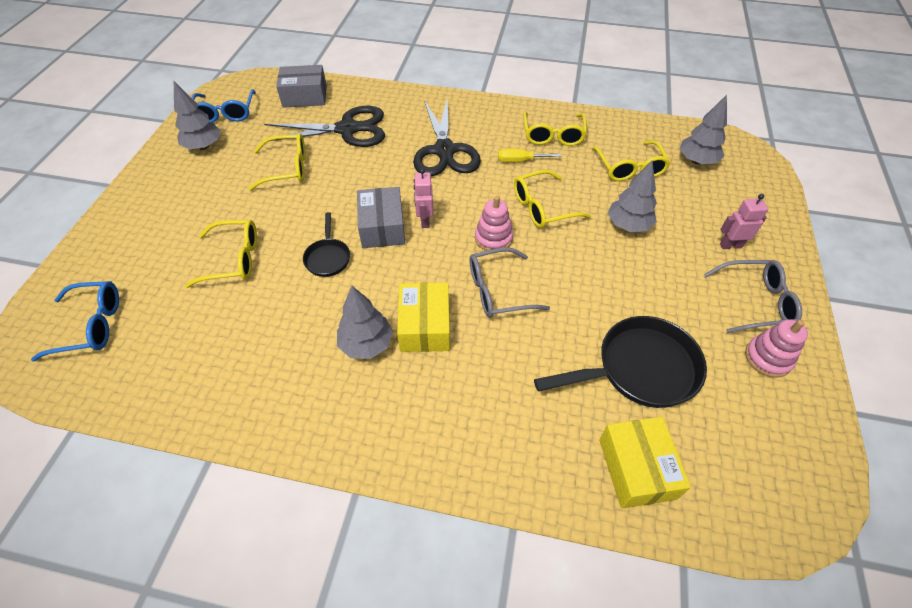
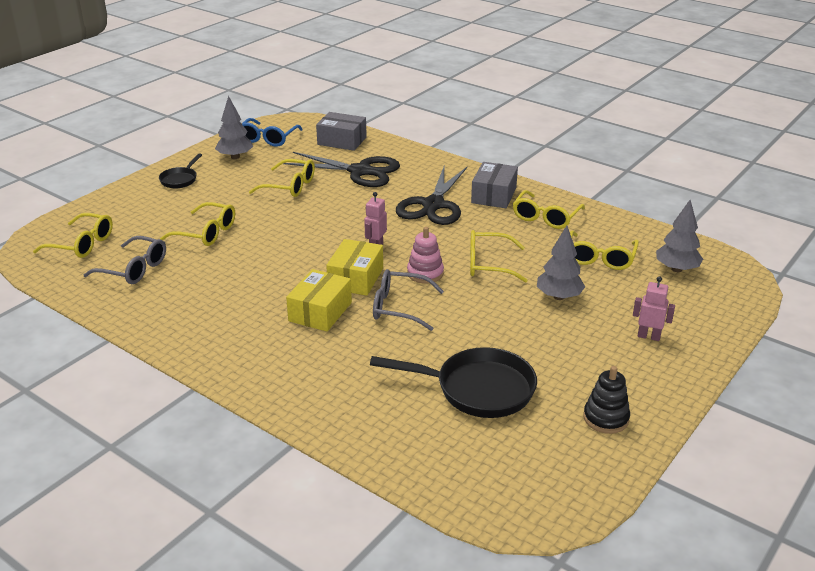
camera: 25 degrees right, 20 degrees down
(90, 325) = (81, 244): blue glasses -> yellow glasses
(328, 257) = (278, 250): black pan -> black pan (180, 179)
(366, 344) = (266, 309): grey tree -> none
(382, 227) = (337, 242): grey box -> grey box (494, 195)
(520, 161) = (497, 228): yellow screwdriver -> none
(636, 468) = (417, 444): yellow box -> yellow box (355, 278)
(754, 302) = (632, 380): grey glasses -> grey glasses (133, 269)
(767, 358) = (606, 418): pink stacking toy -> black stacking toy

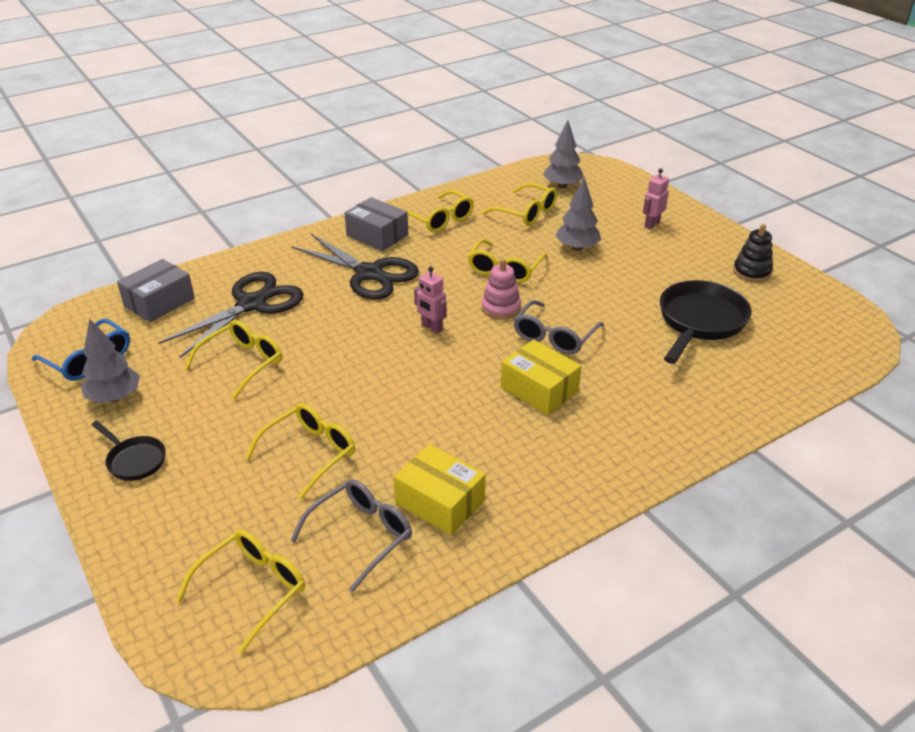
camera: 70 degrees left, 5 degrees up
(355, 278) = (486, 353): yellow box -> yellow box (440, 502)

